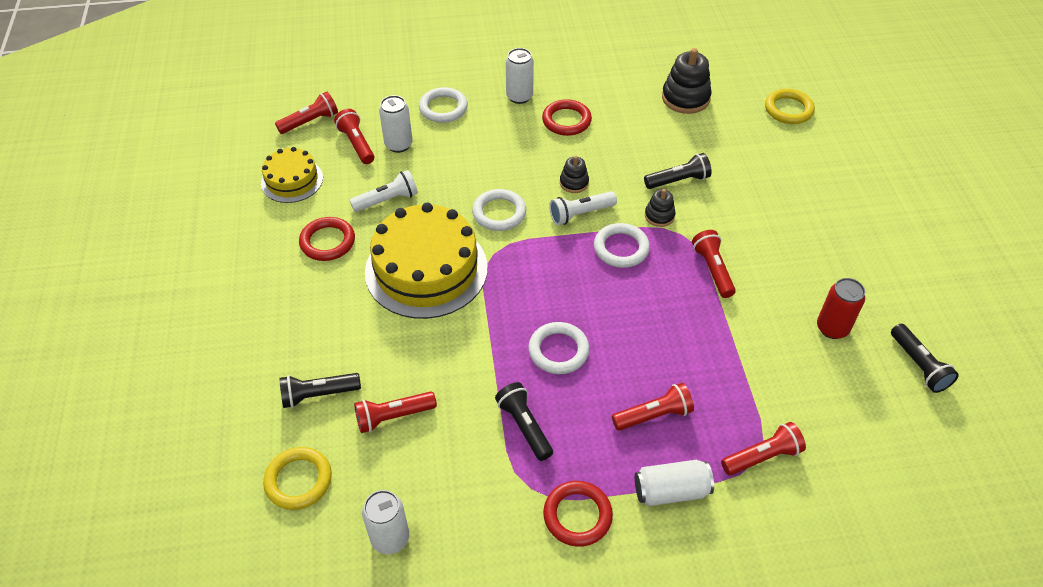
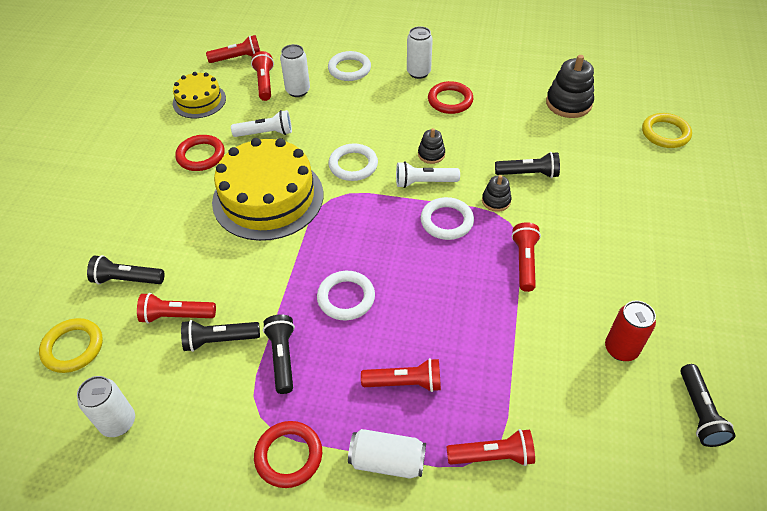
camera: 20 degrees right, 0 degrees up
(452, 428) = (219, 340): none -> black flashlight

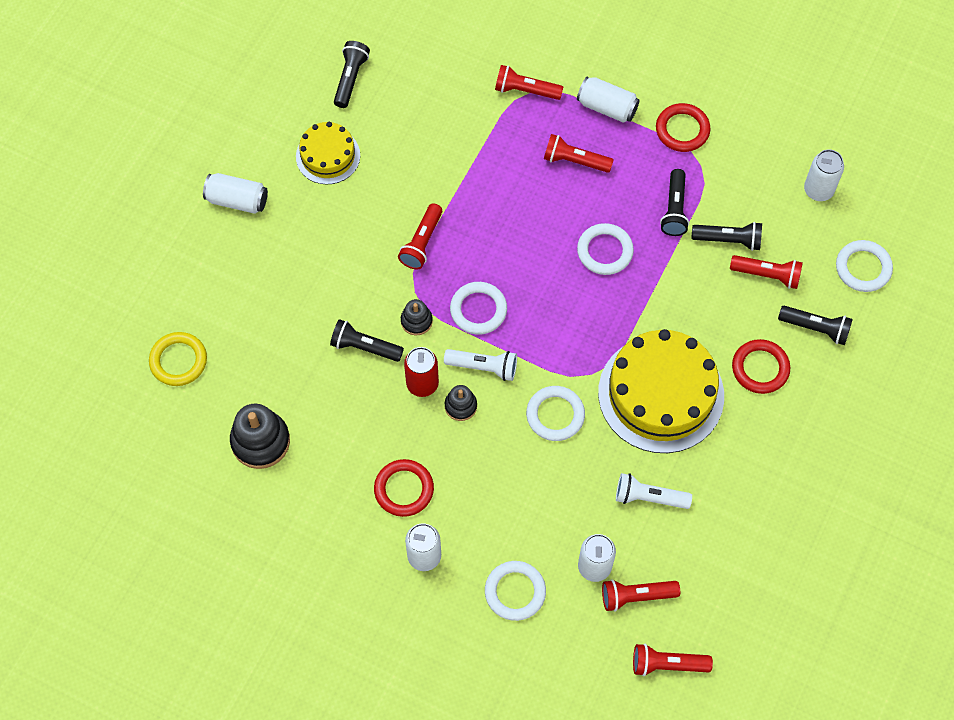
camera: 165 degrees left, 15 degrees up
(73, 347) = (863, 268): yellow ring -> white ring
(199, 101) = (728, 585): yellow cake -> yellow cake (328, 156)
(201, 156) = (732, 481): red ring -> red ring (760, 368)
(265, 83) = (636, 596): red flashlight -> red flashlight turned 75 degrees clockwise
(621, 349) = (381, 141): red can -> red can (422, 384)
(716, 255) = (237, 200): none -> white can

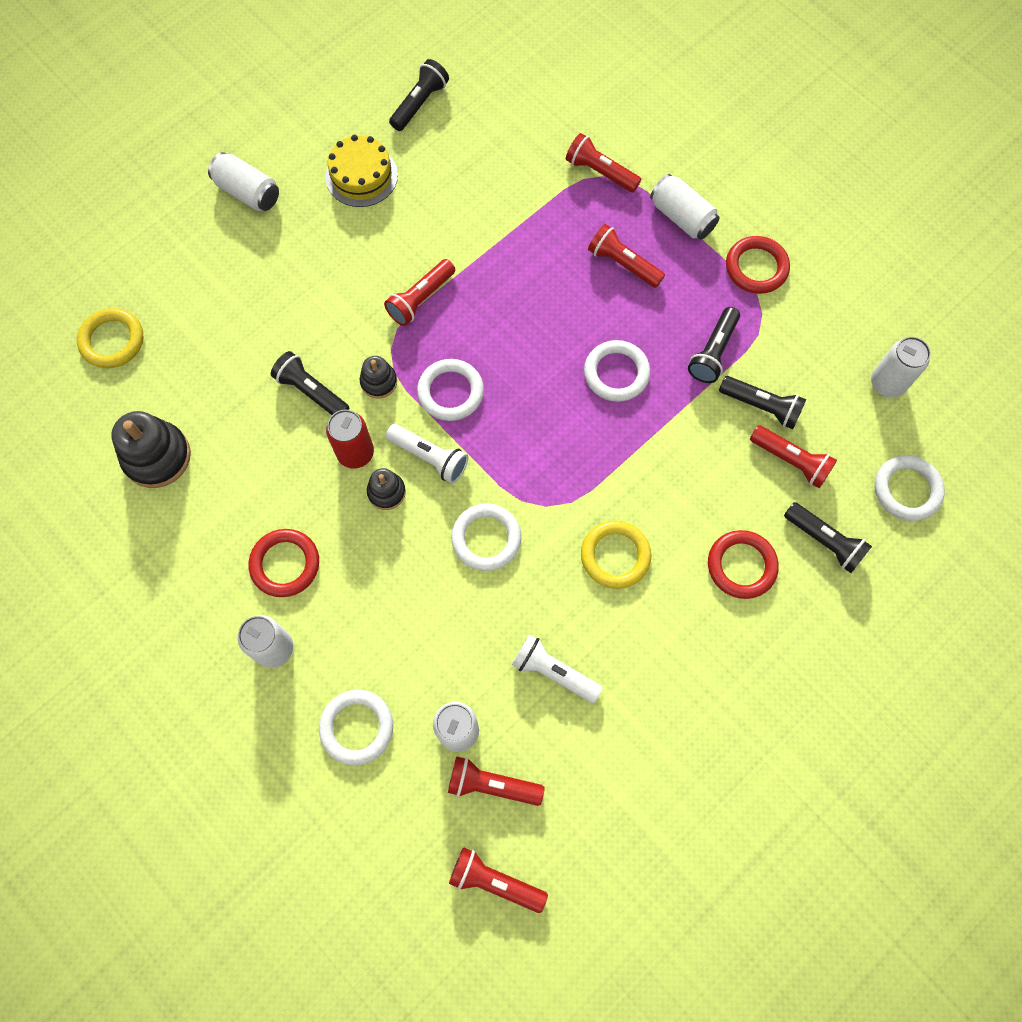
camera: 20 degrees right, 5 degrees up
(661, 394) = (615, 556): yellow cake -> yellow ring

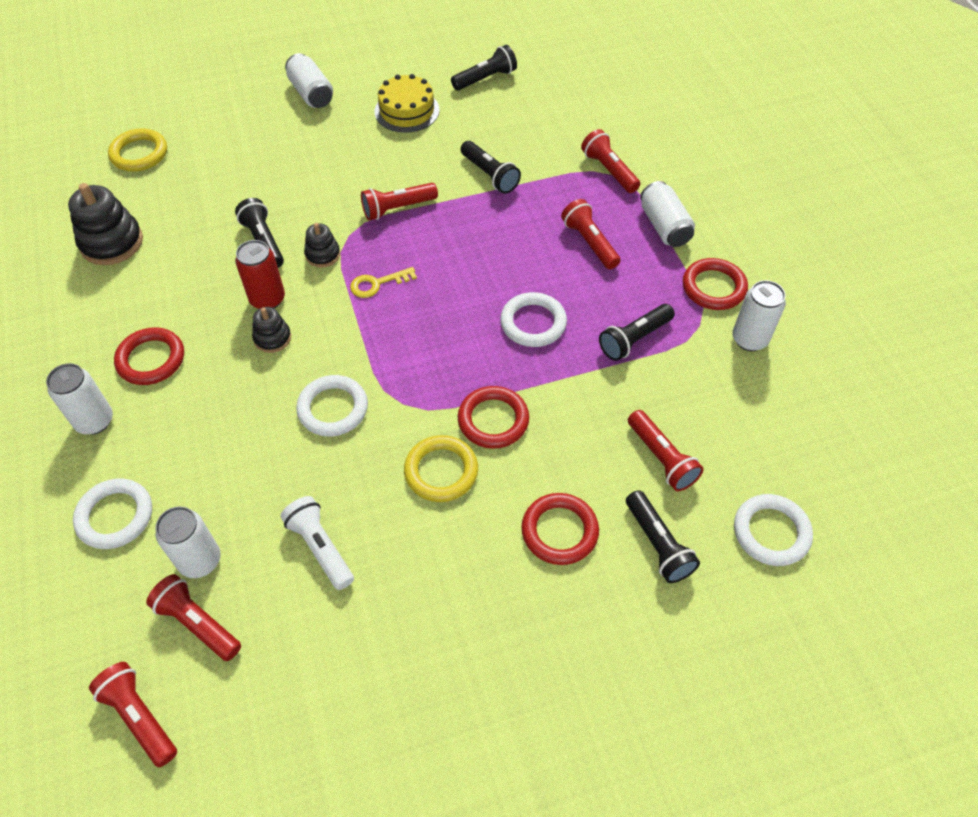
camera: 25 degrees right, 15 degrees down
(429, 457) = (326, 326): white flashlight -> none
(450, 392) = (377, 284): white ring -> yellow key
(633, 487) = (493, 420): none -> red ring
(761, 406) = (657, 400): black flashlight -> black flashlight (489, 175)
(887, 383) = (797, 429): white can -> white can (749, 339)

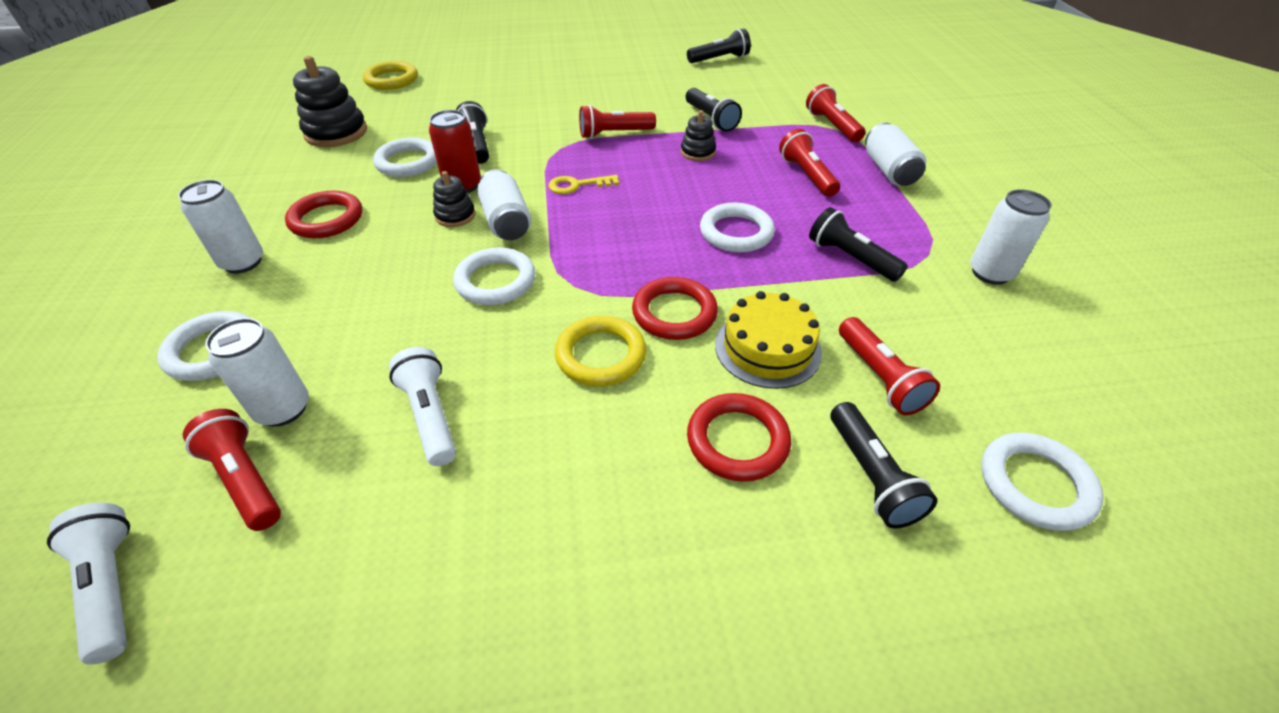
camera: 10 degrees right, 10 degrees down
(140, 717) = (112, 587): red flashlight -> white flashlight
(202, 274) = (408, 162): none -> white ring
(311, 93) = (558, 56): white can -> white can (506, 221)
(322, 255) = (530, 159): black stacking toy -> black stacking toy (698, 152)
(407, 110) = (641, 72): yellow cake -> yellow cake (767, 348)
(634, 339) = (850, 258): black flashlight -> black flashlight turned 75 degrees clockwise
(713, 287) = (945, 224): red ring -> none

